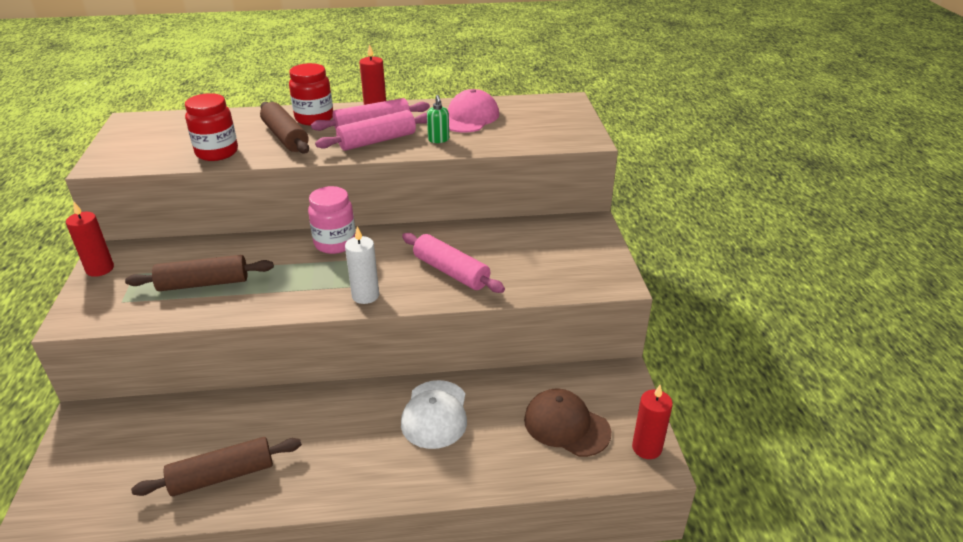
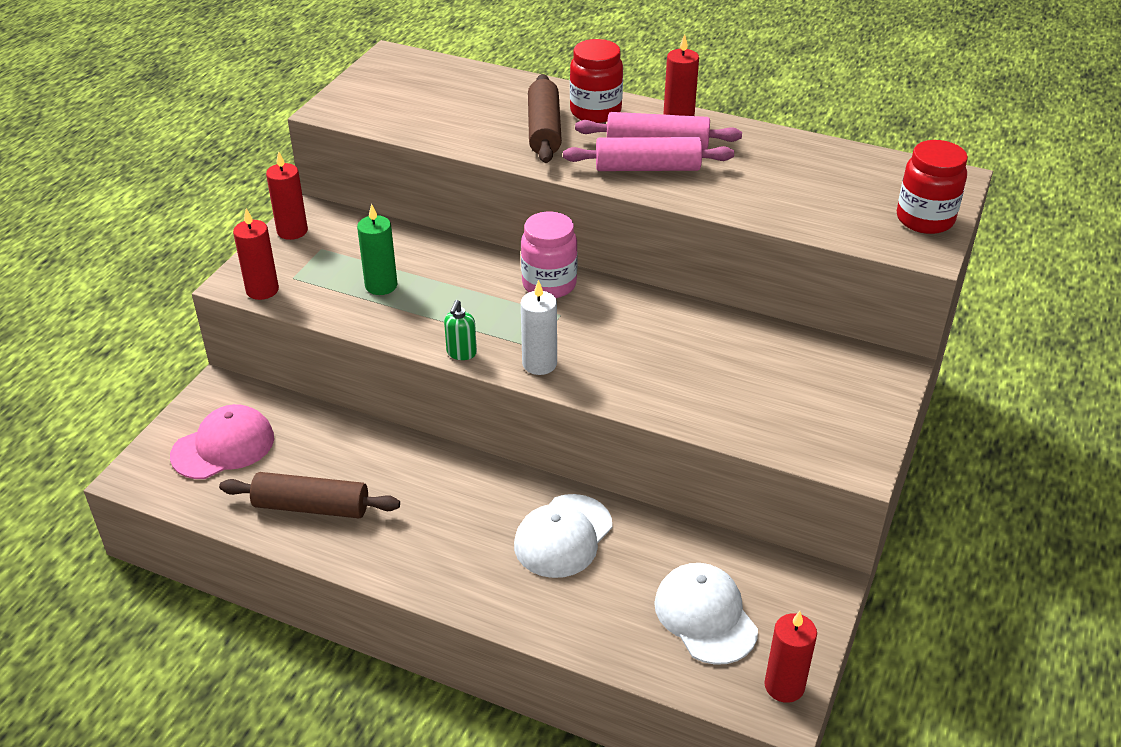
camera: 30 degrees right, 5 degrees up
(99, 319) = (262, 290): none -> red candle
(203, 283) = (381, 285): brown rolling pin -> green candle
(217, 152) = (456, 130): red jar -> red jar (925, 219)
(438, 140) = (724, 189): green soap dispenser -> green soap dispenser (461, 353)
(451, 272) = (657, 370): pink rolling pin -> none
(469, 117) = (791, 167): pink cap -> pink cap (223, 446)
(566, 425) = (705, 616): brown cap -> white cap

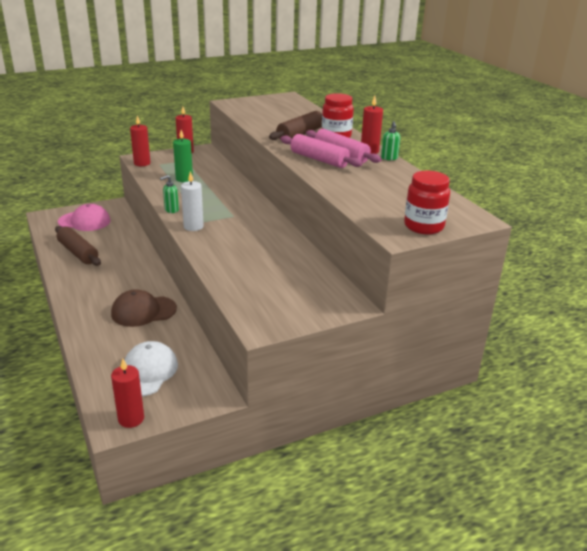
camera: 40 degrees right, 10 degrees down
(549, 284) = (248, 205): pink jar -> none
(563, 536) = (143, 311): white cap -> brown cap
(720, 122) = (389, 158): none -> green soap dispenser

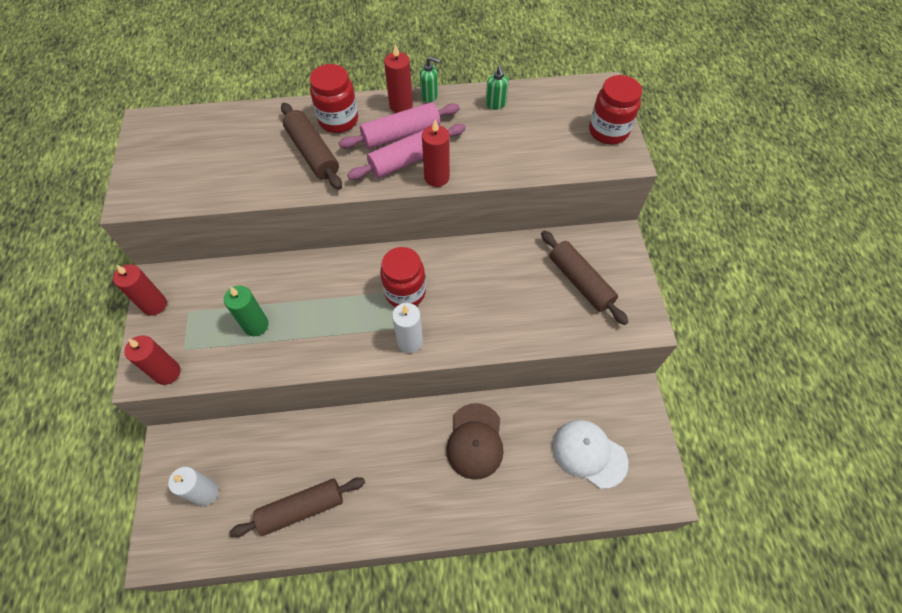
camera: 70 degrees left, 30 degrees up
(84, 221) = (206, 492): pink cap -> white candle
(131, 419) = (658, 478): red candle -> red candle (437, 177)
(171, 210) = (352, 359): green soap dispenser -> green soap dispenser (495, 104)
(234, 219) = (405, 292): none -> red jar
(287, 289) = (580, 282): none -> brown rolling pin

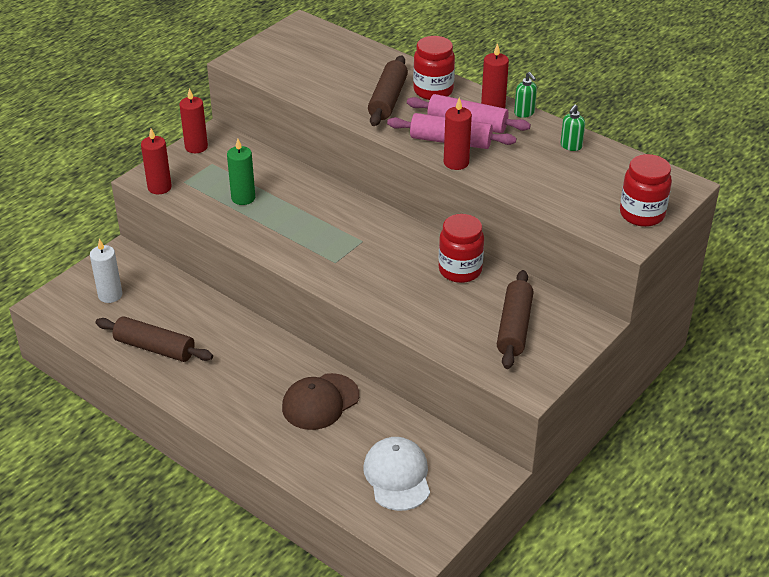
camera: 45 degrees right, 20 degrees down
(405, 292) = (368, 245): red jar -> red jar (460, 270)
(410, 341) = (331, 274): white candle -> none

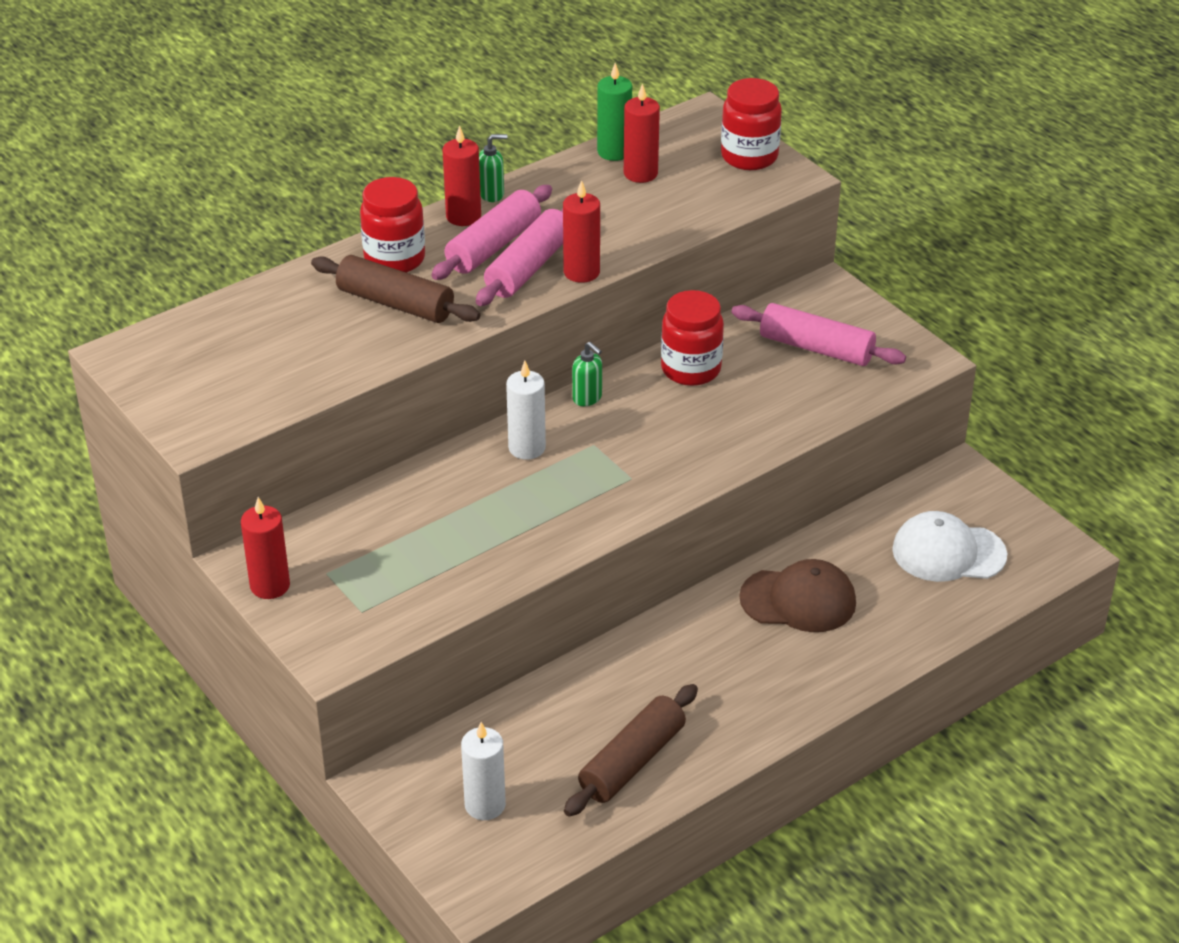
camera: 75 degrees left, 0 degrees up
(159, 187) = (364, 641): red candle -> red candle (640, 173)
(243, 198) = (437, 549): green candle -> green candle (614, 152)
(320, 402) = (798, 600): brown cap -> brown cap turned 60 degrees counterclockwise
(348, 214) = (527, 448): none -> white candle
(514, 327) = (816, 348): brown rolling pin -> pink rolling pin
(571, 146) = (586, 175): green soap dispenser -> green soap dispenser (587, 398)

